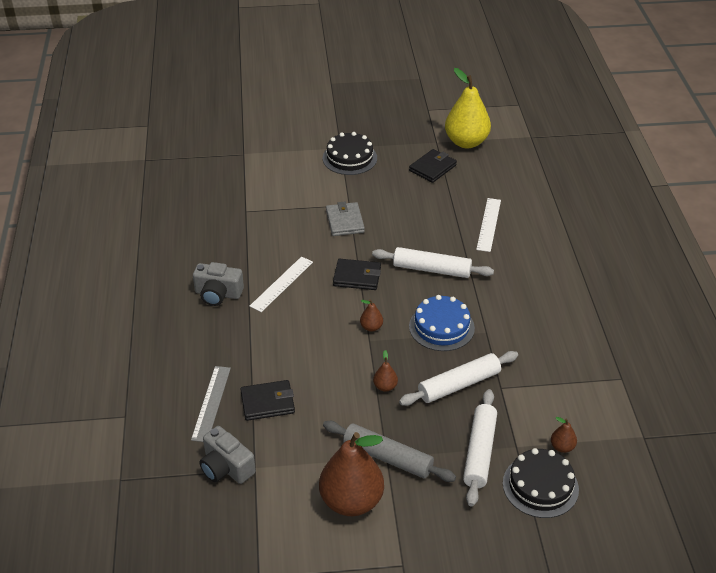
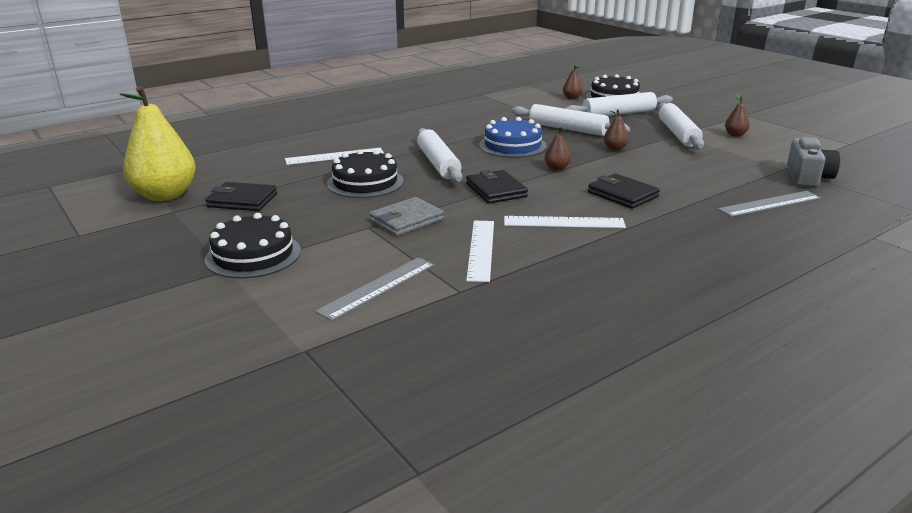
camera: 120 degrees left, 15 degrees down
(218, 294) = (638, 252): grey camera -> none
(267, 402) = (718, 182): black wallet -> black wallet (622, 194)
(275, 187) = (378, 287): none -> grey ruler
(280, 235) = (481, 249): none -> white ruler
(351, 501) = (735, 135): brown pear -> brown pear, size x0.42
(387, 457) = (678, 134): grey rolling pin -> white rolling pin
(422, 223) = (365, 182): none -> black cake

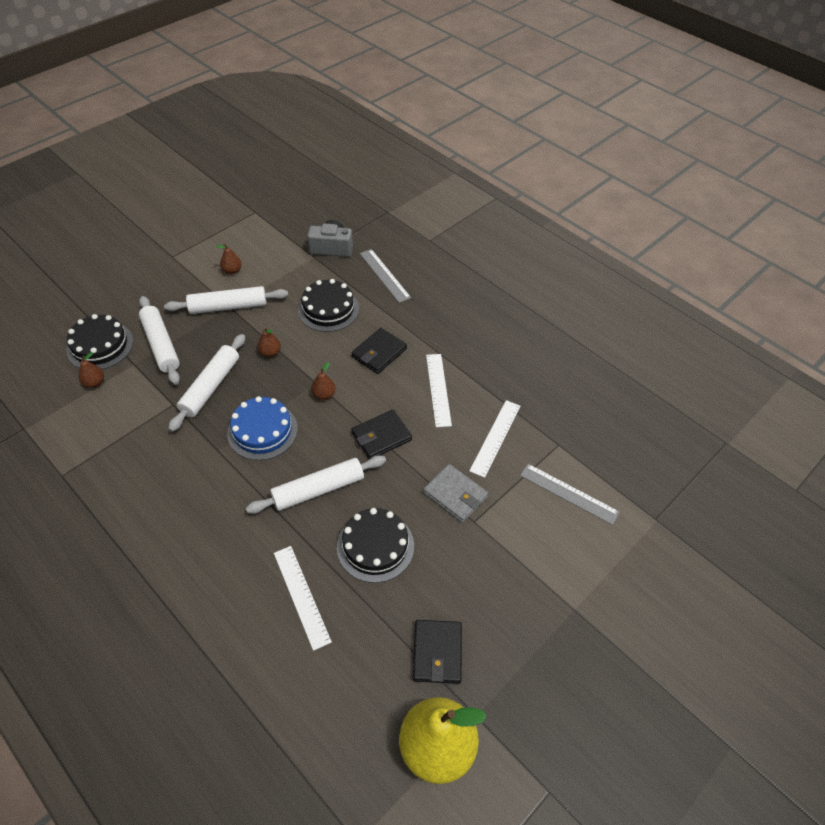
camera: 100 degrees left, 25 degrees up
(253, 255) = (545, 597): black cake -> black cake (328, 309)
(481, 249) = (495, 437): white ruler -> white ruler turned 60 degrees counterclockwise

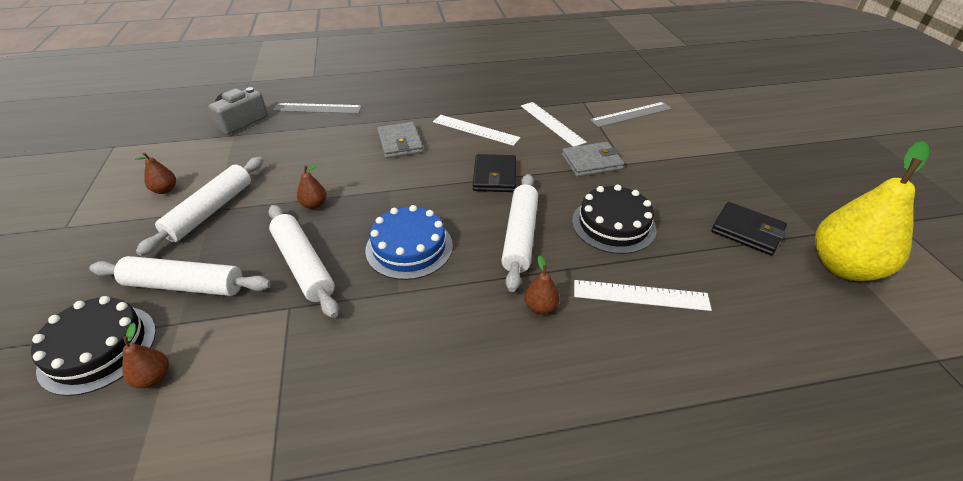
camera: 55 degrees left, 10 degrees down
(324, 394) = (410, 190): brown pear -> brown pear (540, 307)
(328, 309) = (311, 150): black cake -> none
(379, 353) = (400, 143): black wallet -> grey wallet

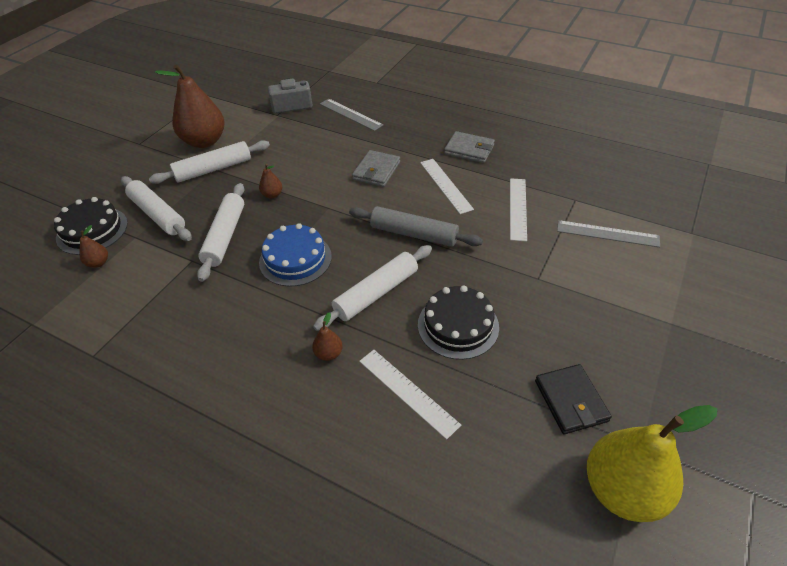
camera: 40 degrees right, 5 degrees up
(165, 190) = (204, 141): brown pear -> brown pear, size x2.38
(494, 176) = (414, 234): black wallet -> grey rolling pin
(591, 162) = (508, 262): grey wallet -> grey wallet (469, 150)

